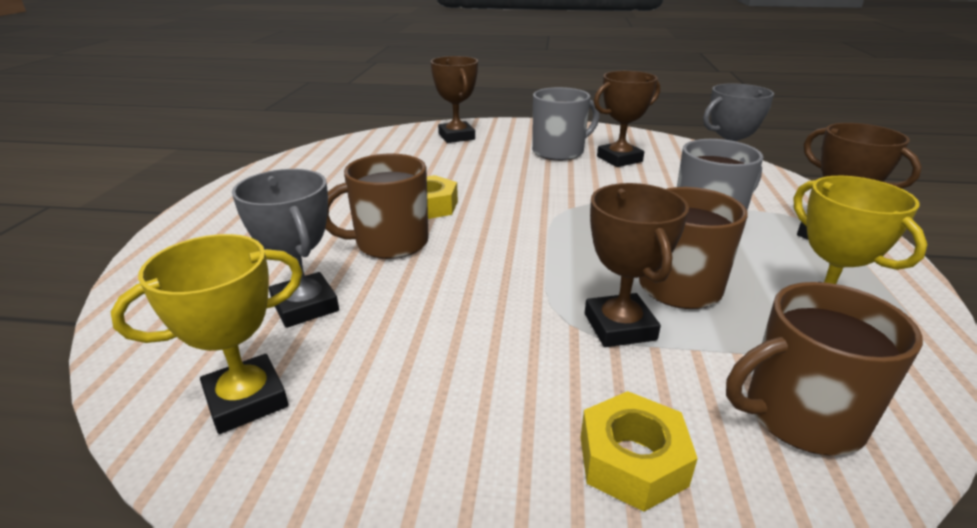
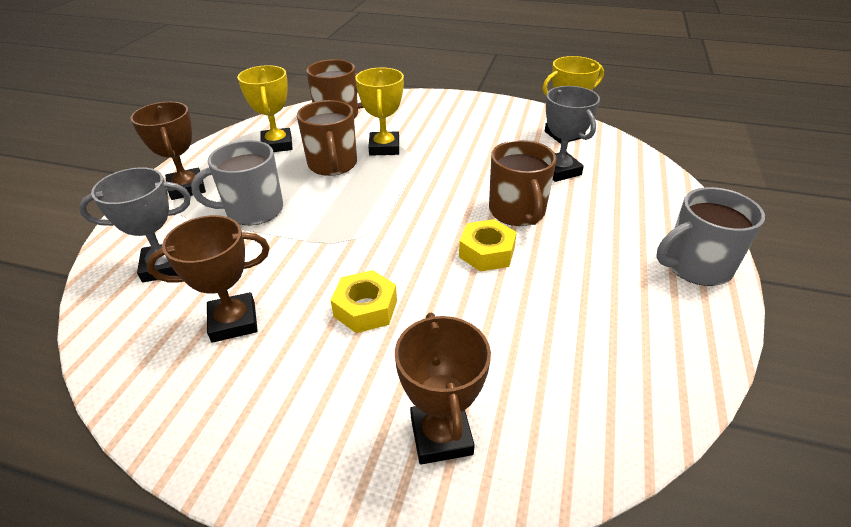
camera: 170 degrees left, 10 degrees up
(389, 243) = (517, 212): brown mug -> brown mug turned 90 degrees clockwise
(559, 152) = (298, 353): grey mug -> grey mug (695, 266)
(619, 327) = (384, 148): brown trophy -> yellow trophy
(632, 461) = (412, 110): yellow nut -> yellow nut (365, 308)

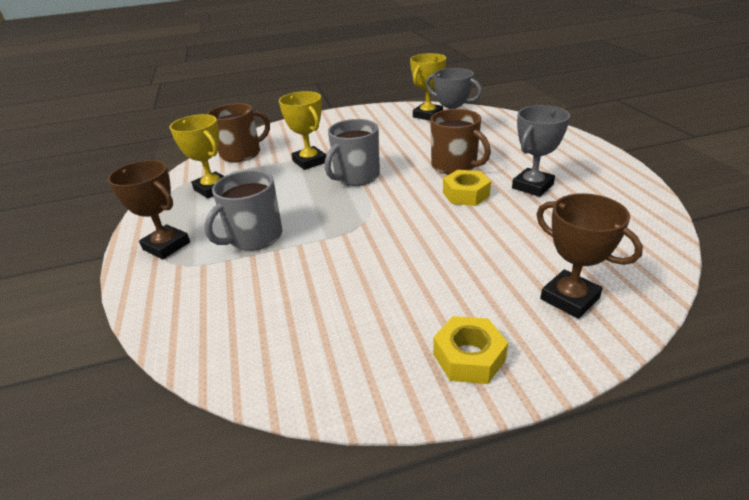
camera: 30 degrees left, 5 degrees down
(164, 266) = (225, 304): grey trophy -> grey trophy (532, 186)
(233, 322) = (341, 310): brown trophy -> none
(332, 165) = (282, 185): brown mug -> none
(365, 308) = (429, 257): yellow nut -> yellow nut (468, 357)
(695, 266) = (588, 156): grey mug -> grey mug (356, 177)

